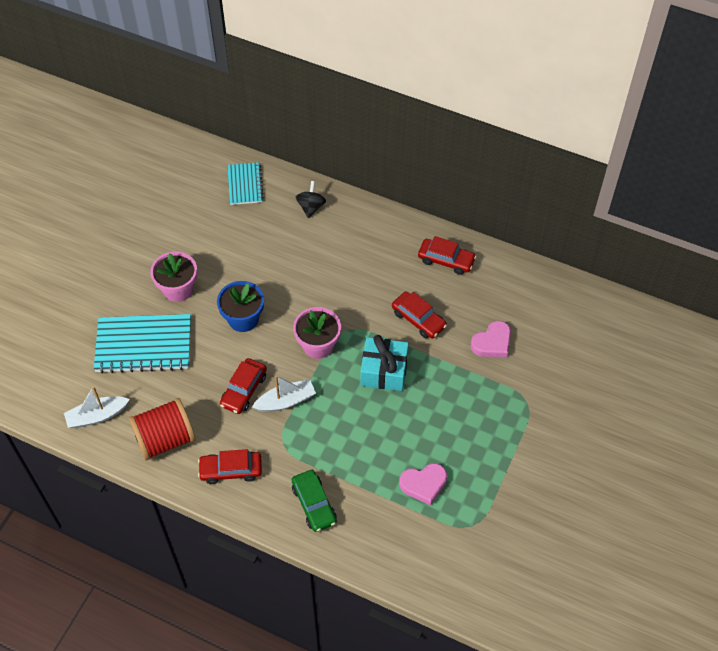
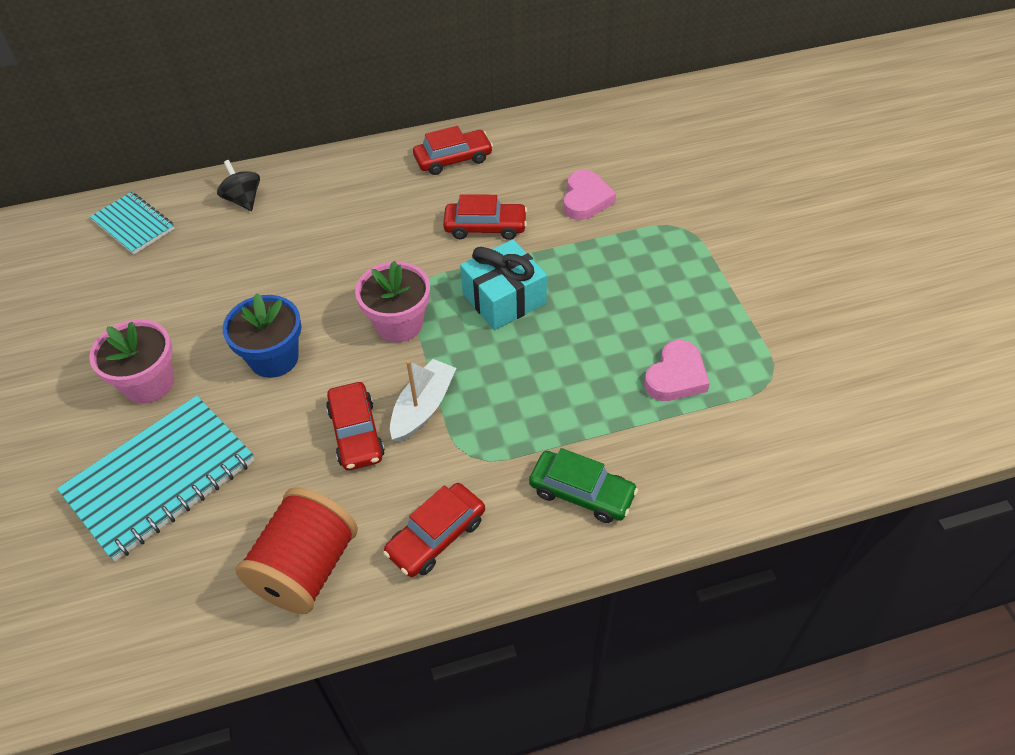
camera: 40 degrees left, 5 degrees down
(97, 416) = (171, 616): white boat -> none

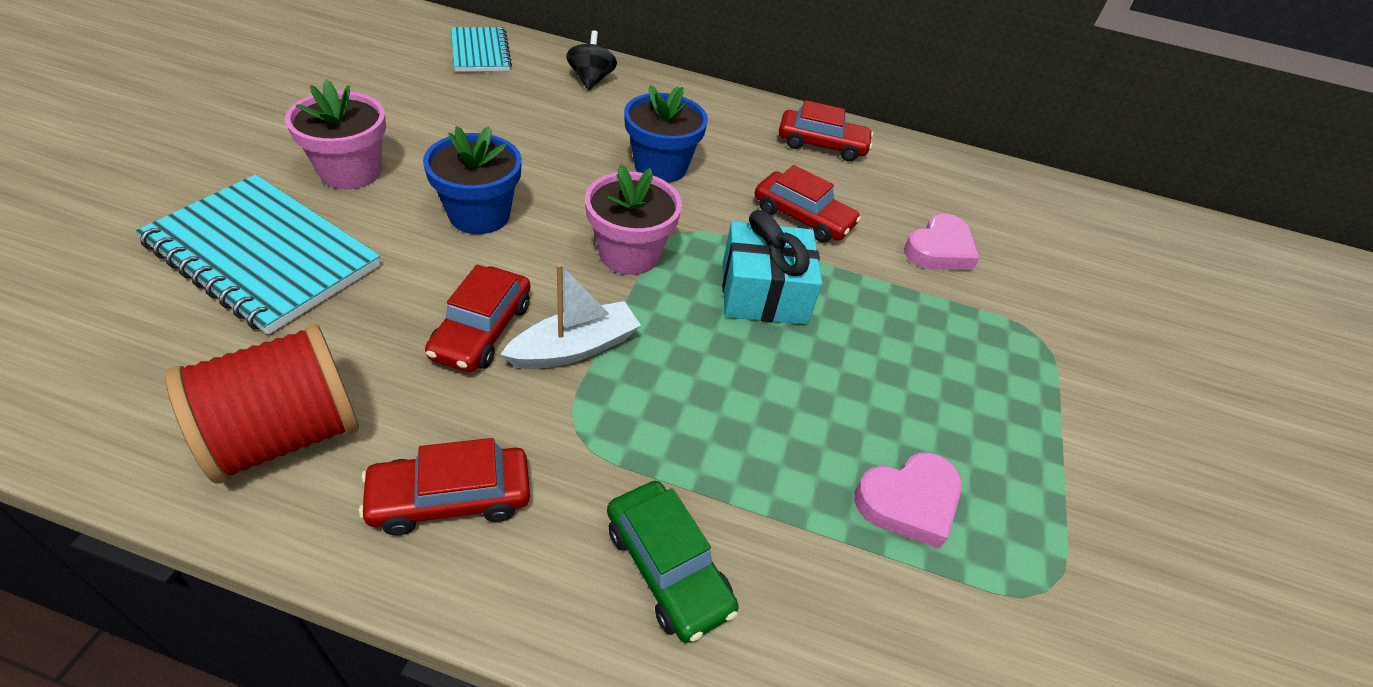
camera: 25 degrees right, 5 degrees down
(160, 478) = (263, 255): turquoise notebook -> turquoise notebook turned 45 degrees clockwise
(360, 245) = (660, 167): none -> blue flower pot

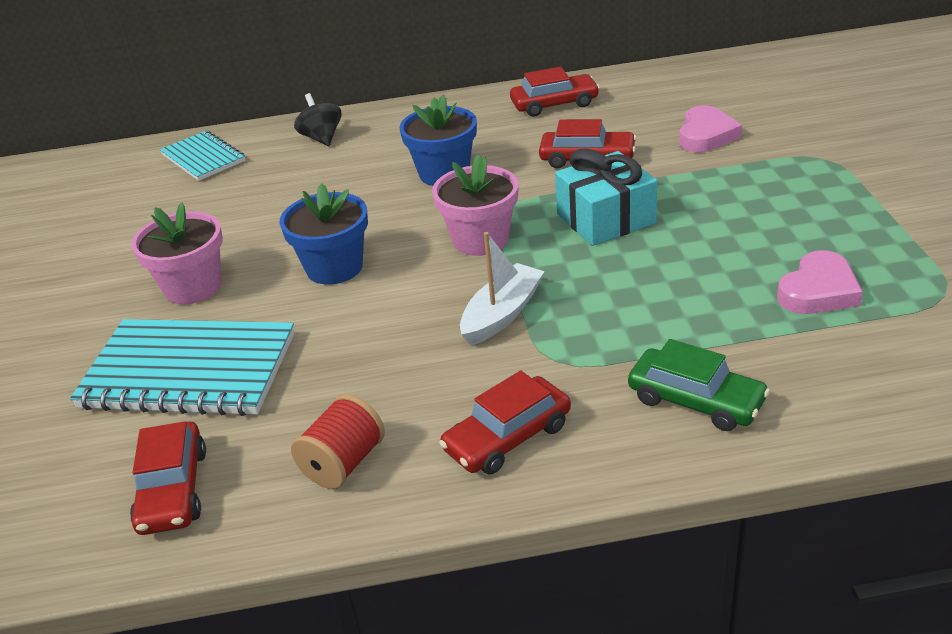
camera: 15 degrees left, 10 degrees down
(285, 435) = (343, 463): red spool -> red spool, size x0.62
(482, 330) = (420, 336): red car -> red car (173, 490)

